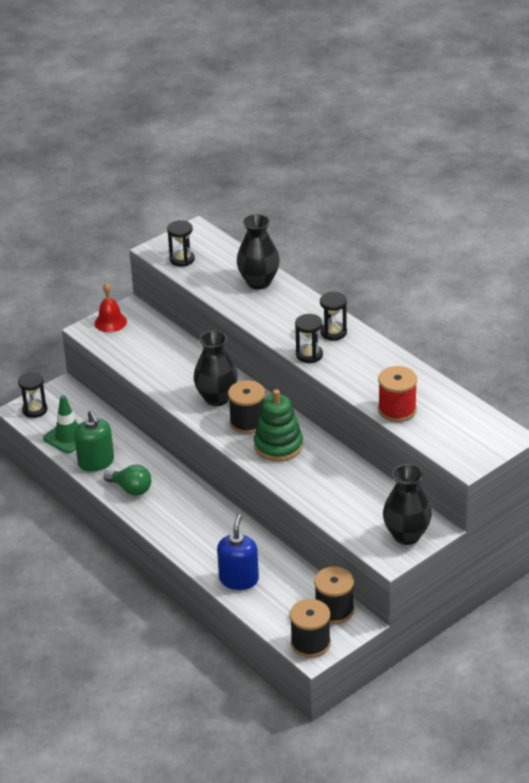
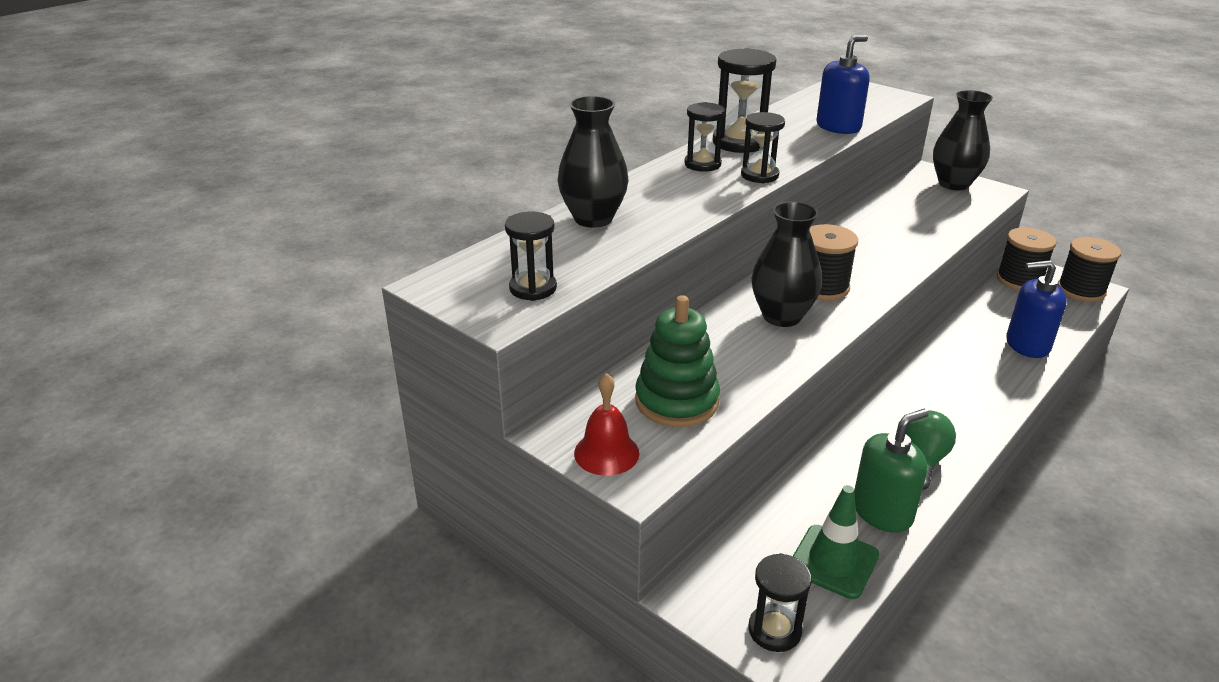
camera: 100 degrees left, 5 degrees down
(278, 446) = (857, 262): green stacking toy -> green stacking toy (676, 401)
(371, 354) = (739, 143): none -> black hourglass
(397, 410) = (838, 127): red spool -> blue soap dispenser

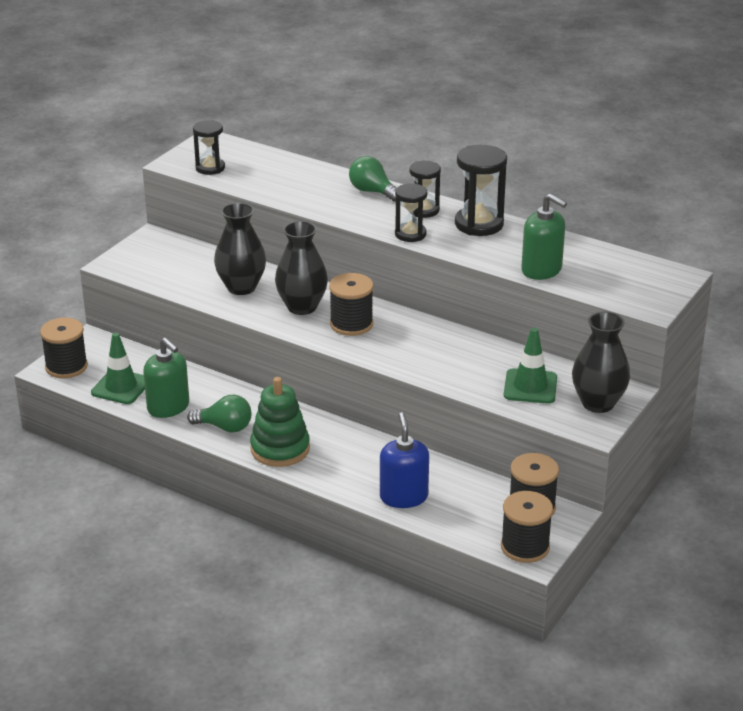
camera: 80 degrees right, 0 degrees up
(593, 218) = (311, 177): black vase -> black vase (241, 287)
(606, 453) = (135, 253): red bell -> none
(647, 186) = (372, 191): none -> green light bulb
(676, 401) = (189, 271): green stacking toy -> green stacking toy (280, 449)
(774, 630) = (66, 367): black hourglass -> black spool
(838, 127) = (541, 270): blue soap dispenser -> green soap dispenser
(933, 208) = (530, 387): none -> green traffic cone

